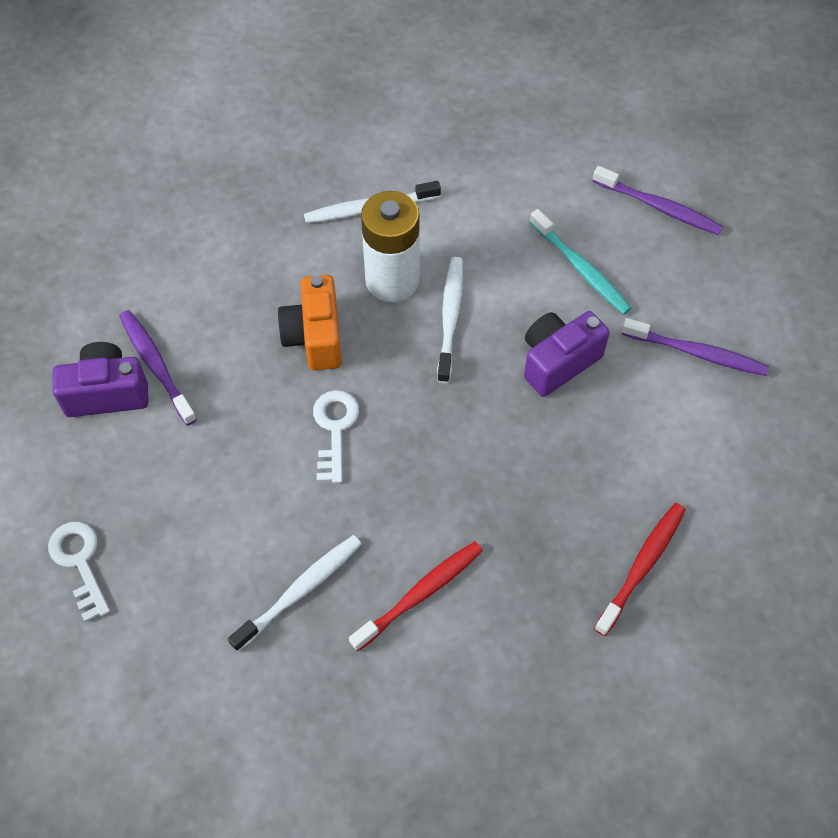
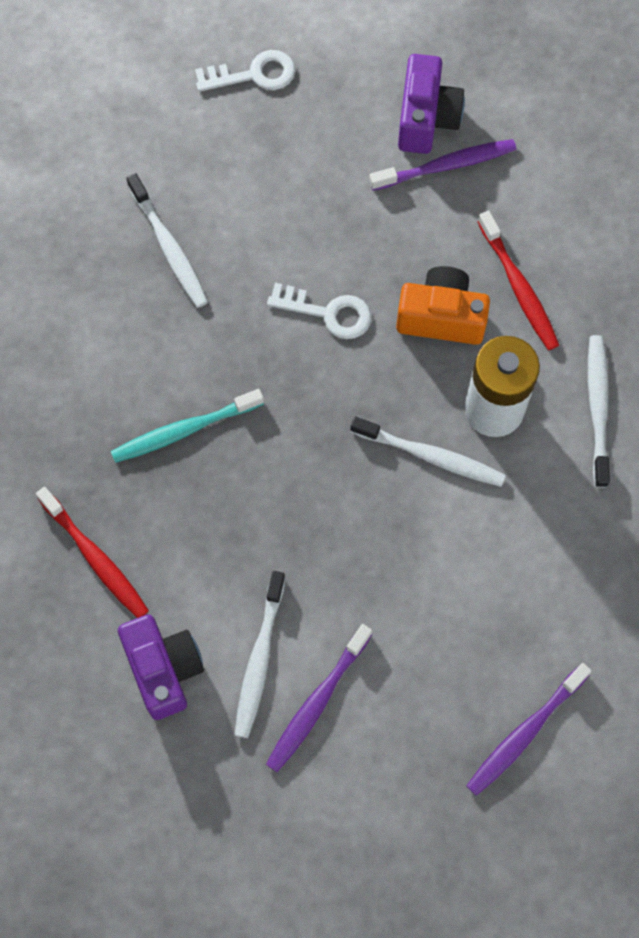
camera: 105 degrees right, 10 degrees up
(420, 594) = (132, 348): red toothbrush -> red toothbrush (519, 287)
(558, 362) = (346, 550): purple camera -> purple camera (164, 669)
(581, 269) = (459, 613): turquoise toothbrush -> turquoise toothbrush (184, 430)
(679, 405) = (259, 660): none -> white toothbrush

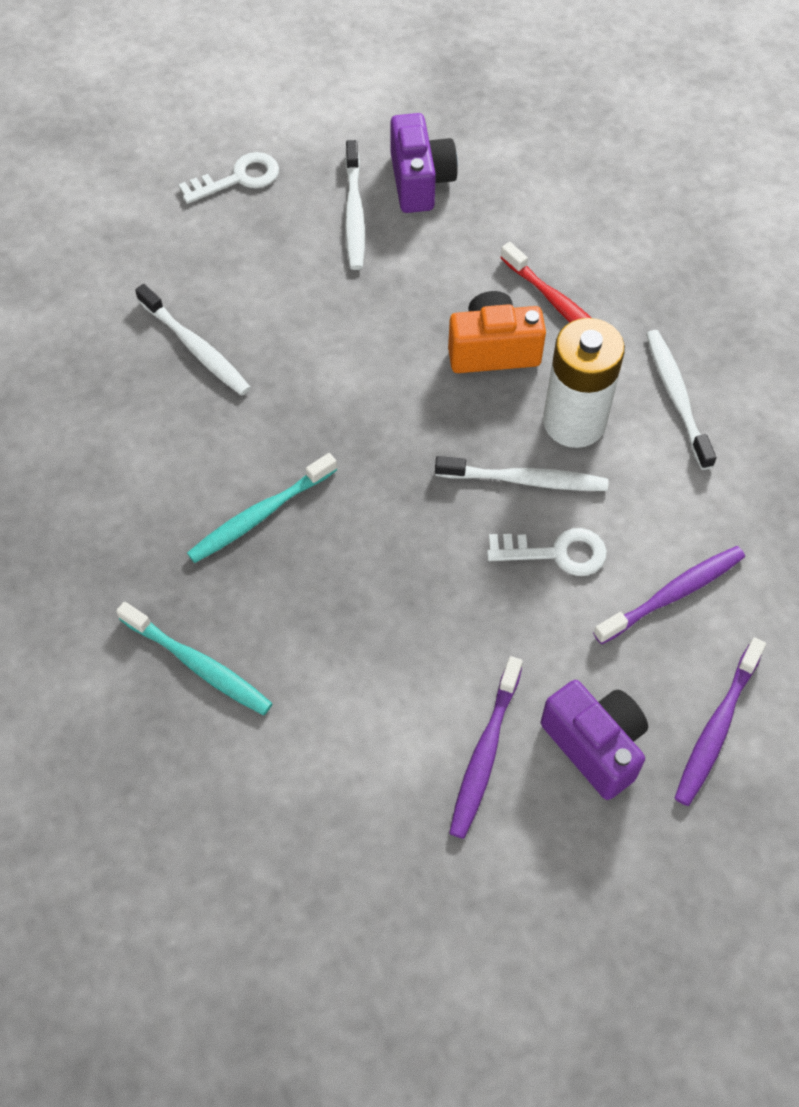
camera: 15 degrees left, 10 degrees down
(95, 558) = (198, 665): red toothbrush -> turquoise toothbrush
(164, 669) = (306, 762): purple camera -> purple camera (595, 745)
(259, 660) = (408, 725): white toothbrush -> white toothbrush (354, 213)
(328, 313) = (377, 371): white key -> white key (556, 553)
(446, 166) = (453, 217): purple toothbrush -> purple toothbrush (673, 594)

